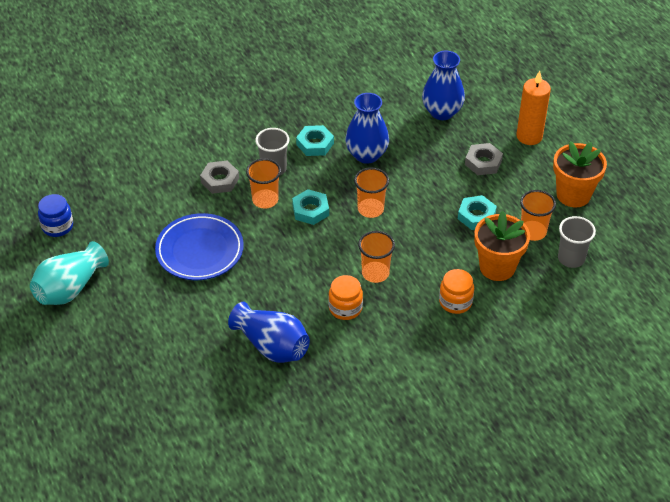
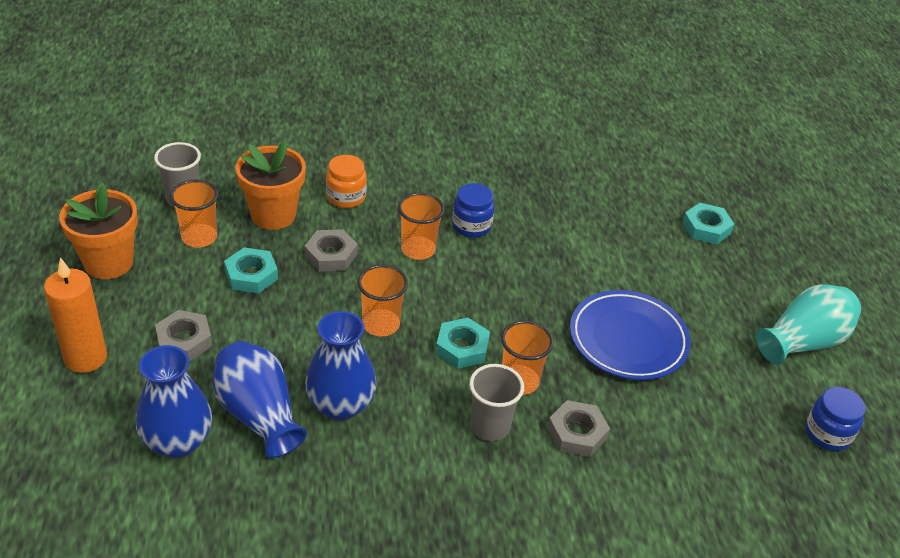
camera: 165 degrees left, 5 degrees down
(272, 346) = (568, 215): blue vase -> blue vase (258, 414)
(315, 144) = (409, 449): turquoise nut -> turquoise nut (706, 228)
(345, 308) = (471, 226): orange jar -> blue jar
(434, 248) = (331, 255): none -> grey nut

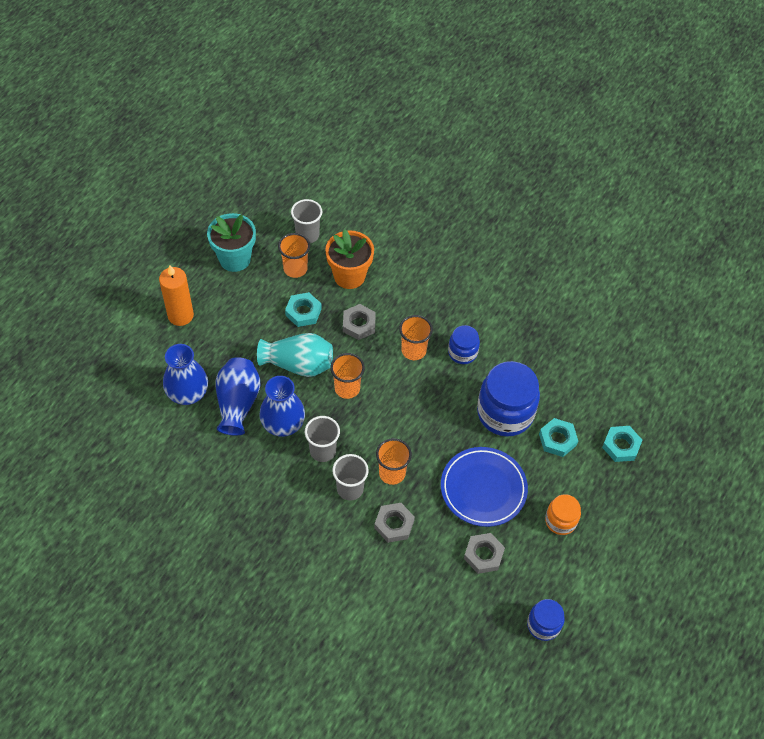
camera: 40 degrees right, 15 degrees up
(108, 263) = (235, 259): orange flower pot -> turquoise flower pot
(184, 340) = (236, 334): grey nut -> grey nut (483, 555)
(346, 197) = (403, 287): orange jar -> orange jar (560, 521)
(417, 405) = (322, 451): none -> grey cup
(462, 347) = (379, 431): turquoise nut -> turquoise nut (557, 439)
(572, 258) = (505, 413): none -> blue jar
(803, 342) = (596, 562): turquoise vase -> turquoise vase (298, 364)

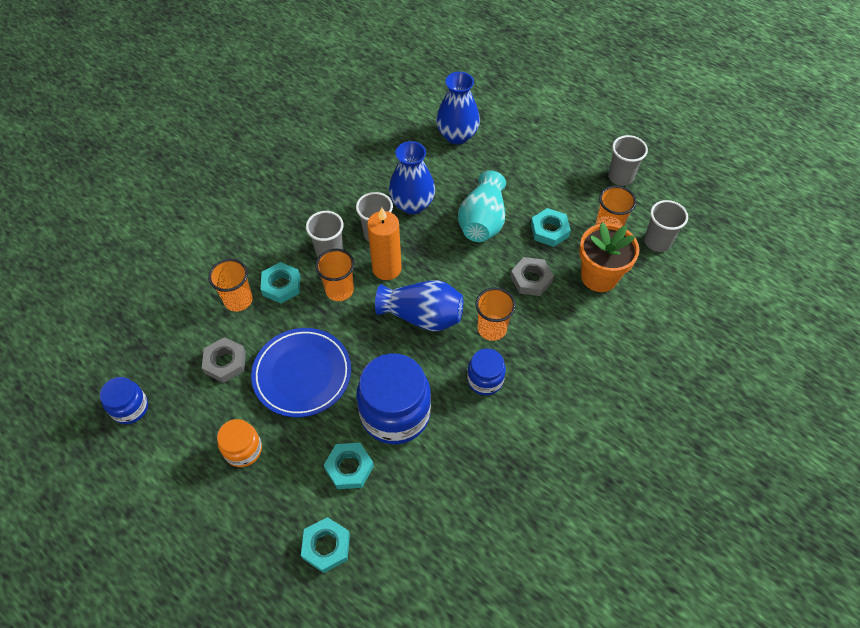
camera: 100 degrees right, 0 degrees up
(180, 315) = (548, 133): orange candle -> orange candle (387, 268)
(235, 259) = (620, 177): turquoise flower pot -> grey cup
(237, 403) = (441, 171): blue vase -> blue vase (422, 316)
(347, 388) = (448, 261): orange cup -> orange cup (238, 300)
(394, 524) = (281, 285): grey nut -> turquoise nut

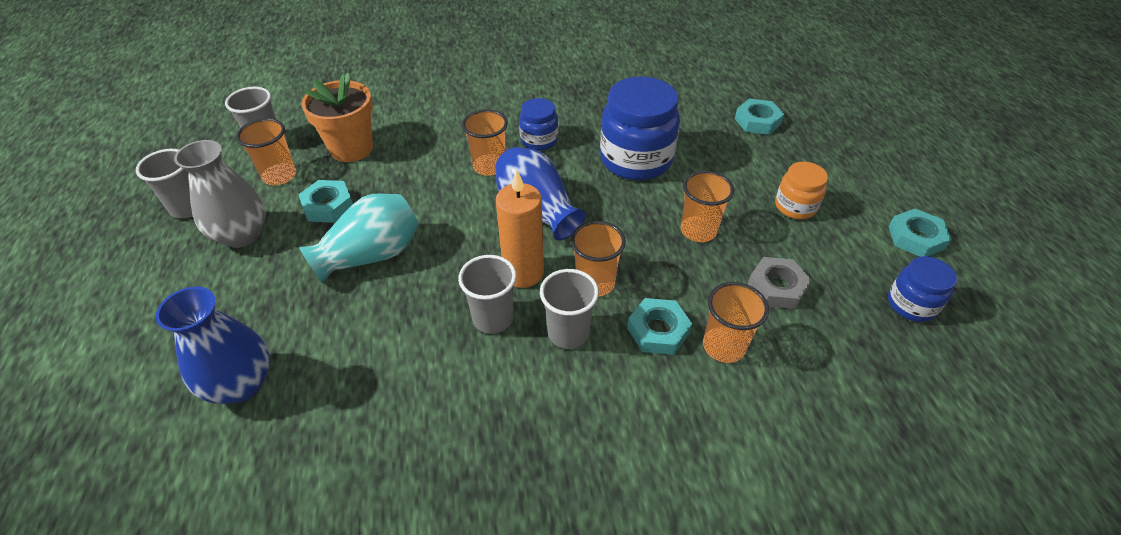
camera: 140 degrees left, 10 degrees down
(302, 374) = (698, 231): blue plate -> orange cup
(349, 468) = (705, 149): turquoise nut -> turquoise nut (916, 237)
(412, 204) = (414, 326): blue vase -> none
(531, 279) = (406, 180): grey nut -> none
(566, 184) = (242, 235): none -> grey vase

